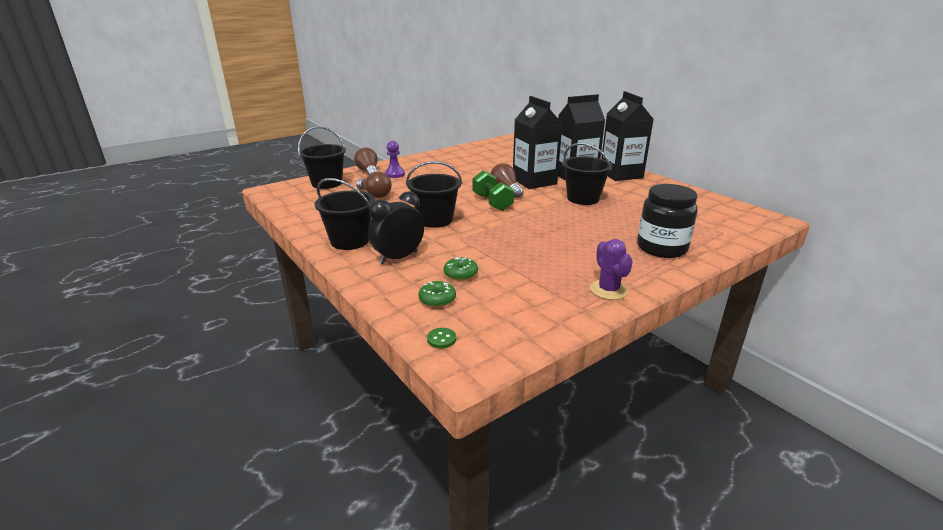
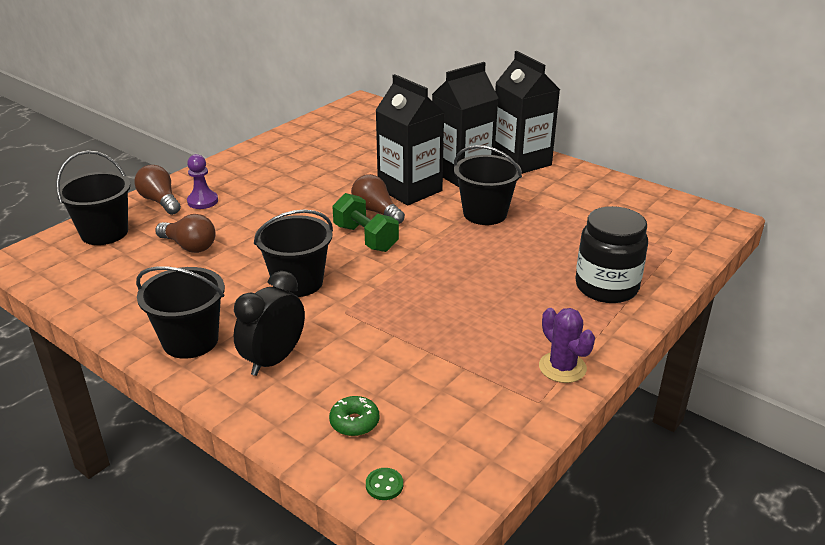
camera: 15 degrees left, 5 degrees up
(460, 274) = (369, 373): green donut -> none

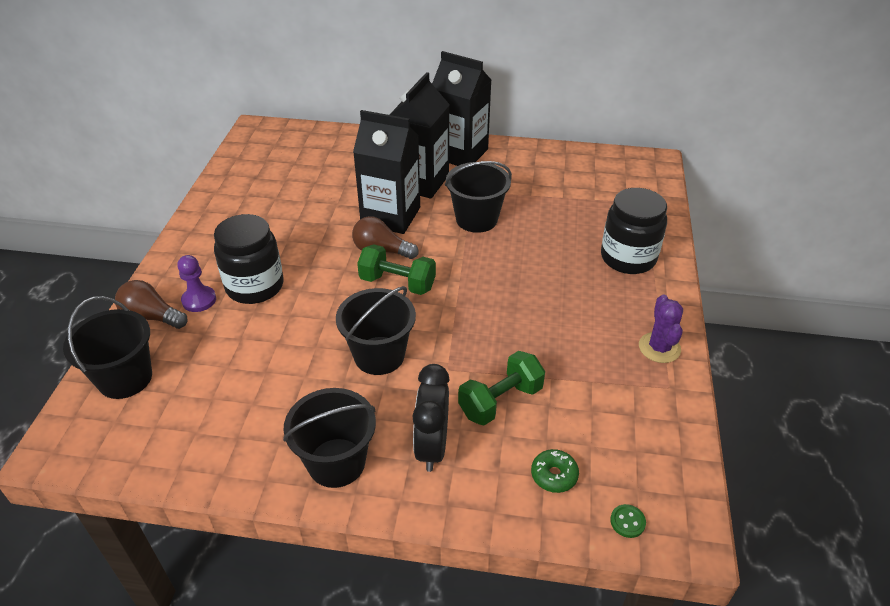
camera: 30 degrees left, 10 degrees up
(189, 246) = (235, 358): brown light bulb -> none
(251, 205) = (255, 286): none -> black jar
(365, 351) = (500, 401): none -> green dumbbell
(562, 367) = (659, 348): purple cactus -> purple cactus turned 60 degrees clockwise

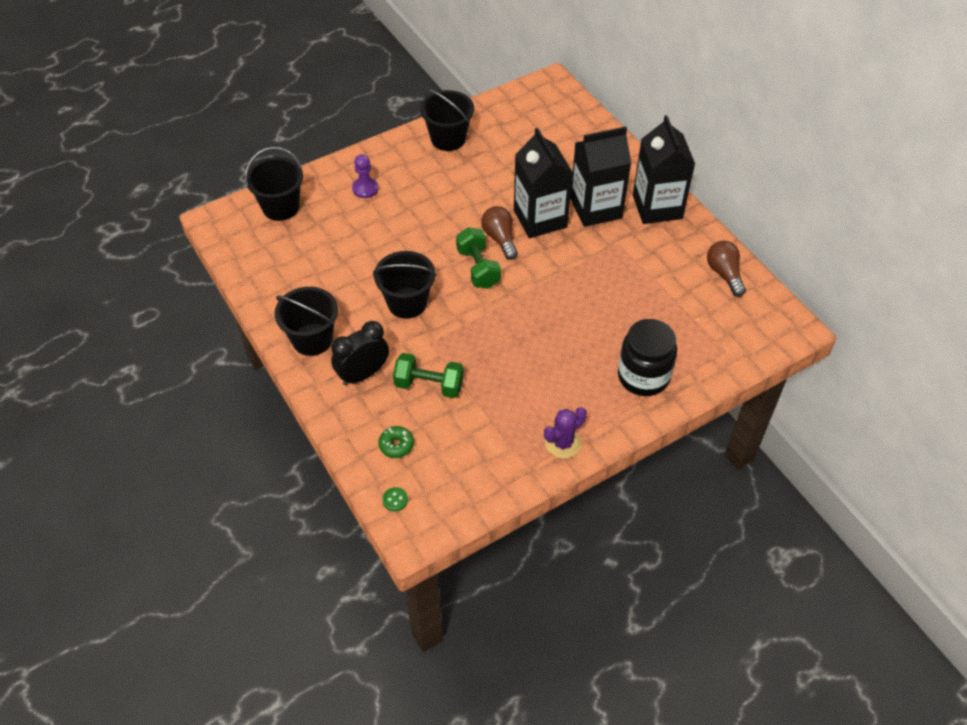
camera: 50 degrees right, 10 degrees up
(152, 317) = (332, 180): brown light bulb -> brown light bulb (724, 274)
(255, 286) = (402, 204): black jar -> none
(476, 219) = (589, 266): black bucket -> black bucket (448, 139)

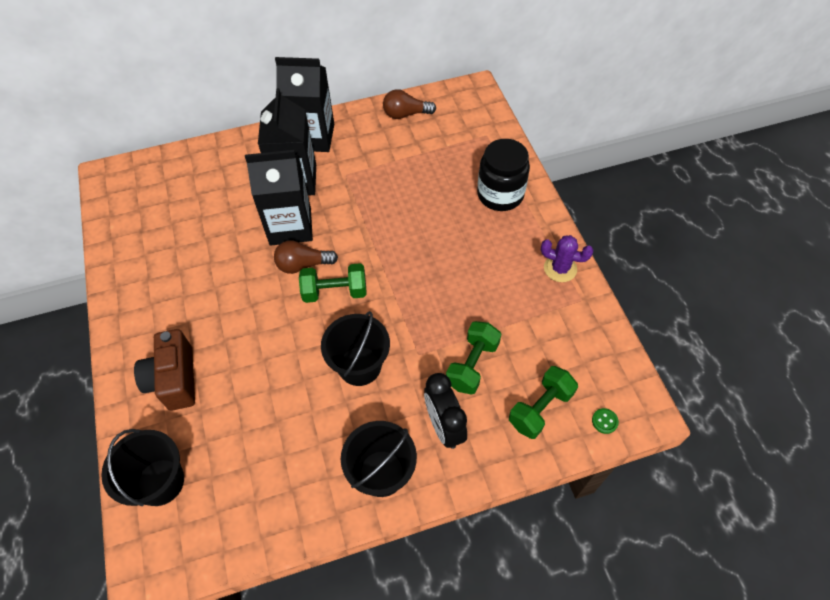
camera: 75 degrees left, 5 degrees up
(365, 189) = (174, 379): purple pawn -> brown camera
(396, 445) = (540, 408): green donut -> green dumbbell
(448, 139) = (138, 282): black bucket -> none
(563, 443) = (560, 268): purple cactus -> purple cactus turned 45 degrees counterclockwise

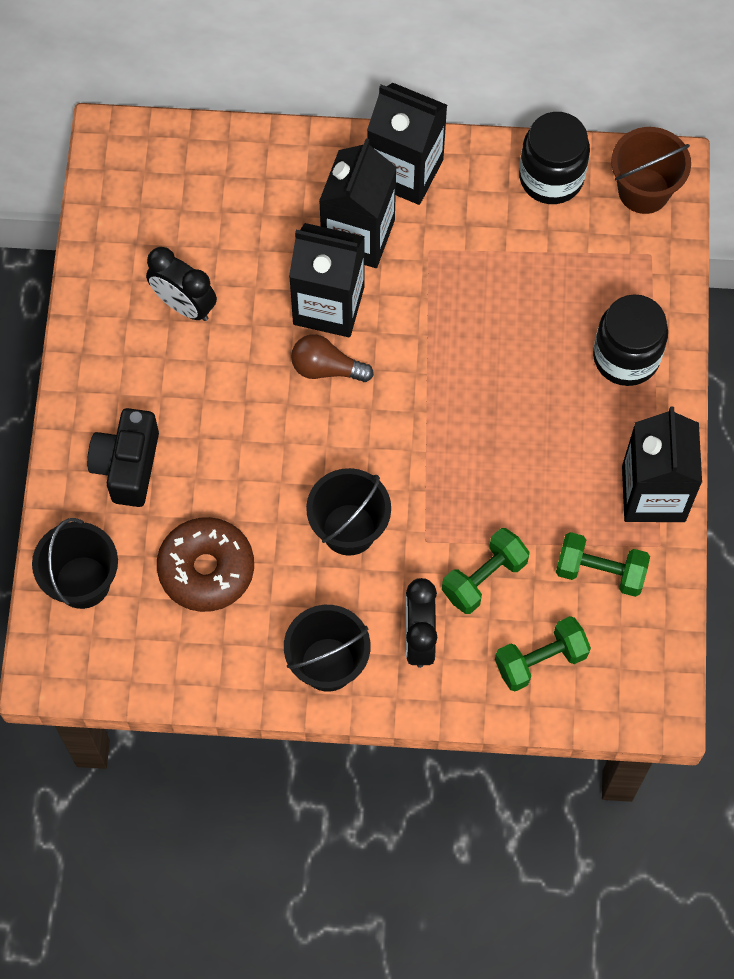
camera: 20 degrees right, 10 degrees up
(174, 379) = (127, 466): brown camera -> black camera
(187, 258) = (184, 305): none -> black clock
(260, 435) = (206, 569): none -> brown donut
(335, 291) = (354, 421): green dumbbell -> green dumbbell (600, 571)
(406, 114) = (551, 177): brown light bulb -> black jar
(465, 104) = (644, 191): none -> brown bucket
(560, 268) = (653, 493): purple cactus -> black carton
(604, 421) = (609, 703): green button -> none

